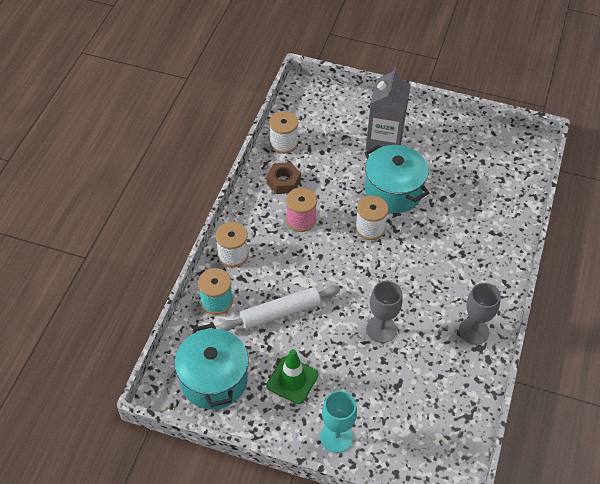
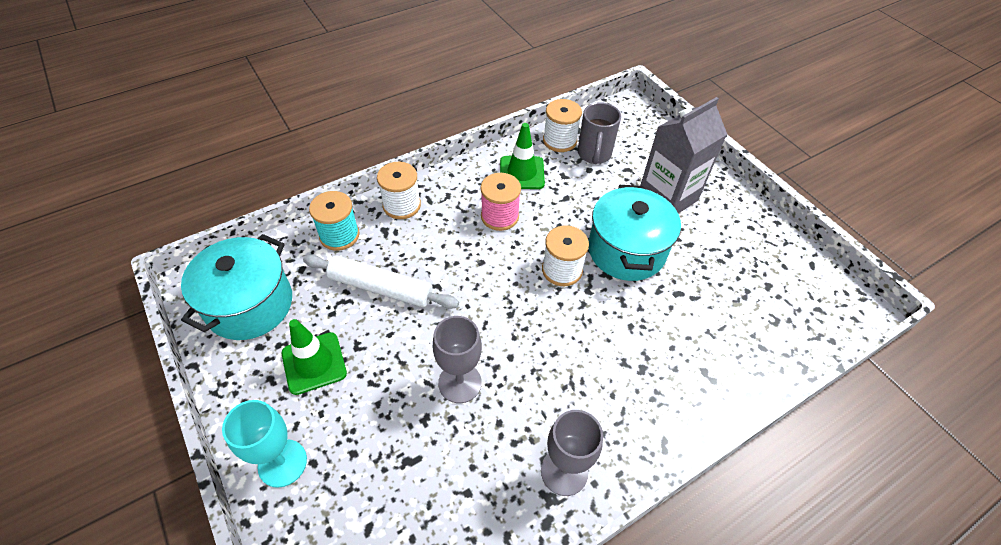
camera: 40 degrees right, 0 degrees up
(283, 182) = (522, 173): brown nut -> green traffic cone
(314, 139) = (594, 154): none -> grey mug

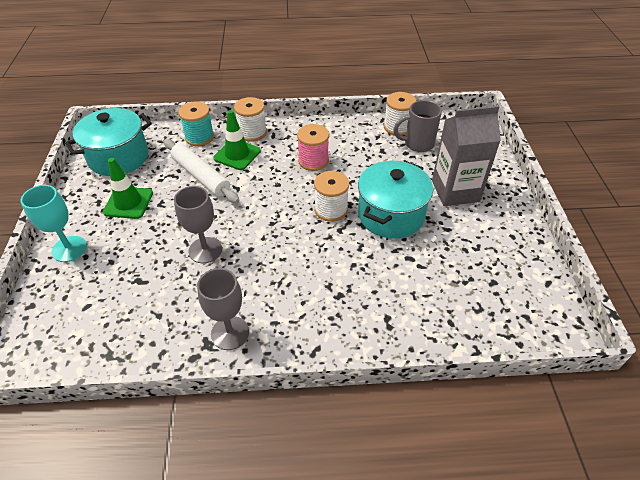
camera: 30 degrees right, 5 degrees down
(522, 173) = (351, 139): green traffic cone -> green traffic cone (237, 154)
(594, 154) = (417, 144): grey mug -> grey mug turned 45 degrees clockwise

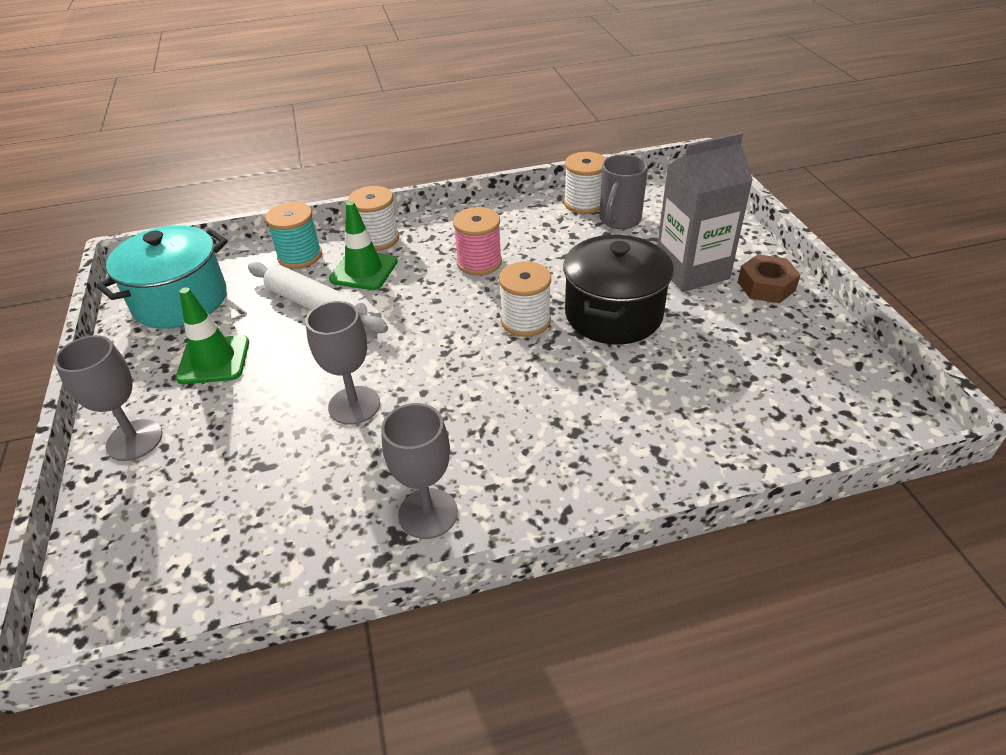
camera: 10 degrees left, 5 degrees down
(69, 249) = (134, 440): turquoise goblet -> grey goblet
(391, 215) = (613, 314): turquoise pot -> black pot
(417, 144) = (619, 220): grey mug -> grey mug turned 45 degrees counterclockwise
(503, 212) = (766, 286): none -> brown nut

